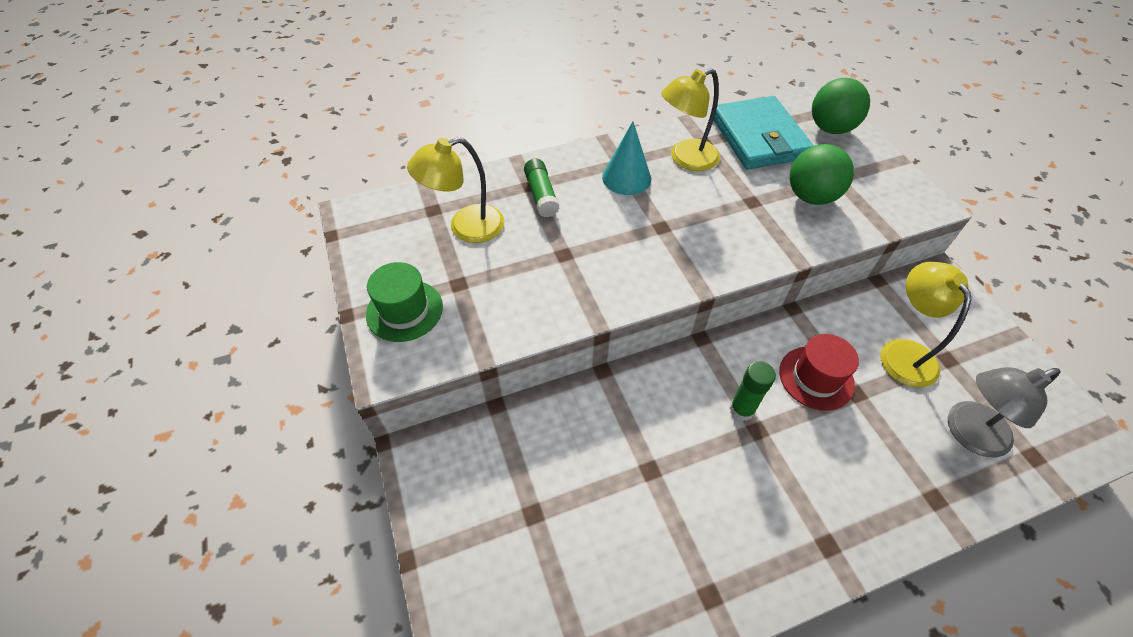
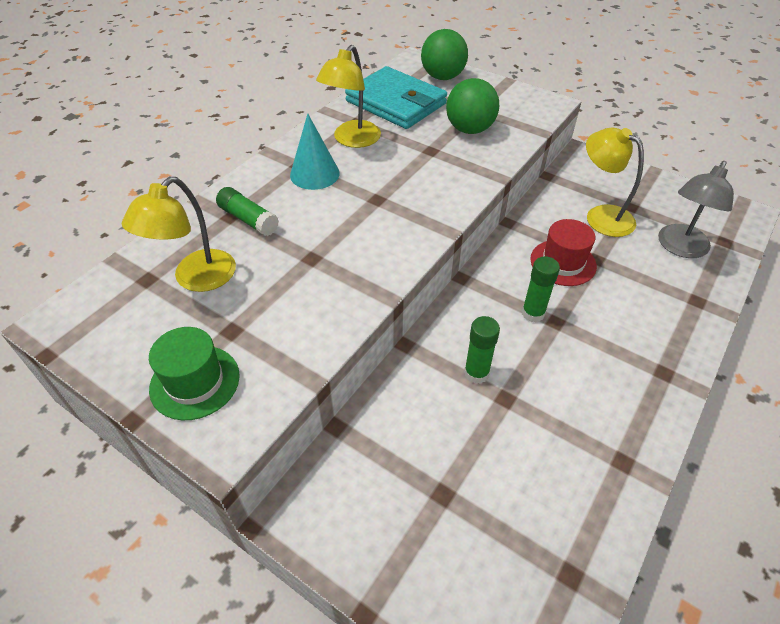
camera: 35 degrees left, 5 degrees down
(643, 432) = (476, 373): none -> green glue stick

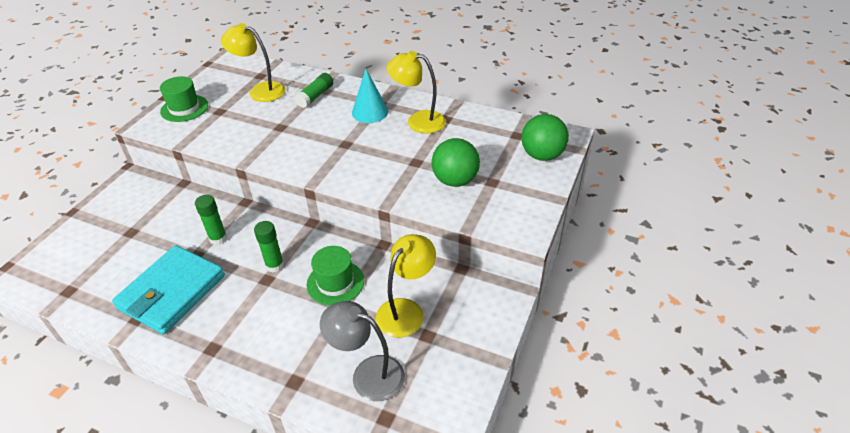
camera: 80 degrees right, 5 degrees down
(396, 103) = (483, 134): turquoise wallet -> turquoise wallet (172, 292)
(563, 262) = (335, 282): red hat -> green hat

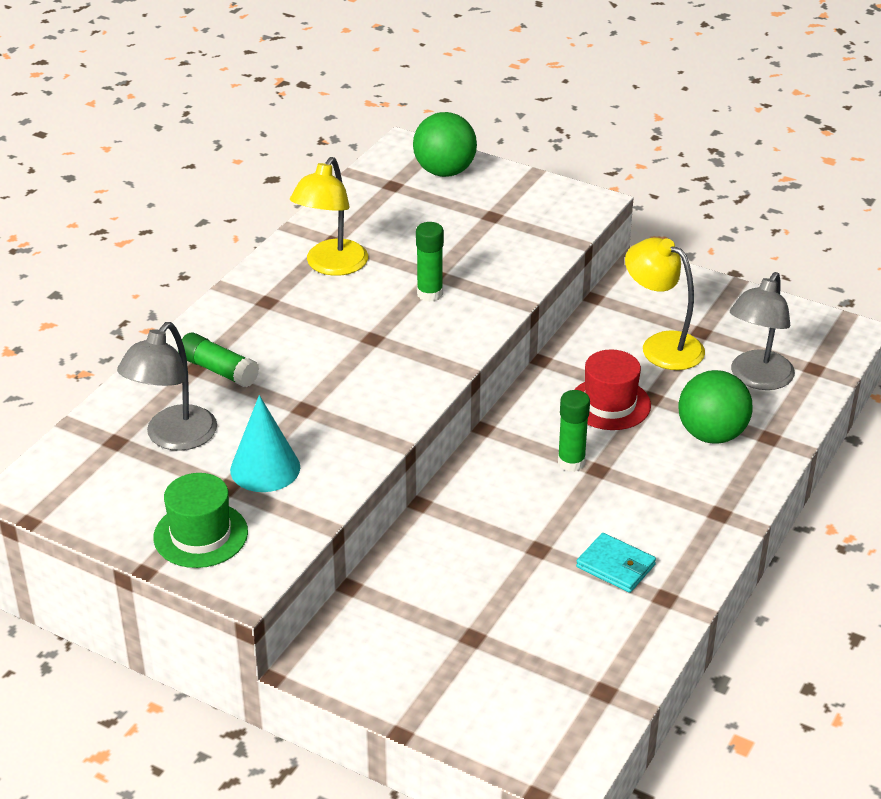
camera: 85 degrees left, 5 degrees down
(172, 292) = (615, 566): turquoise wallet -> turquoise wallet, size x0.48
(218, 238) = (505, 527): green glue stick -> green glue stick (430, 293)
(260, 90) = (173, 438): yellow lamp -> grey lamp
(335, 282) = (610, 404): green hat -> red hat
(370, 112) = (290, 312): turquoise cone -> turquoise cone (265, 468)
(455, 180) = (484, 244): green ball -> green ball (711, 434)

